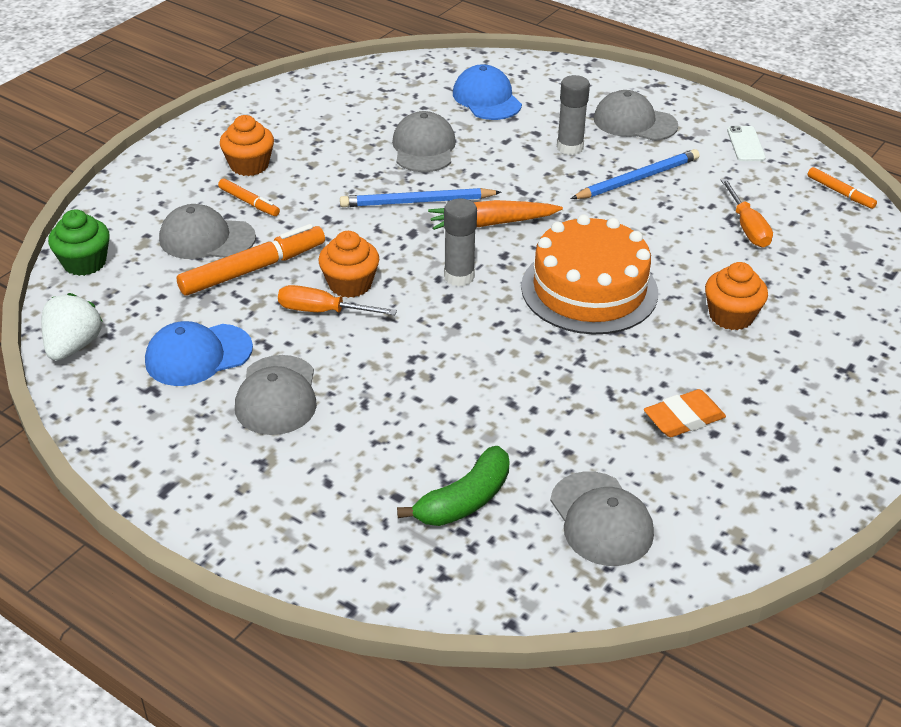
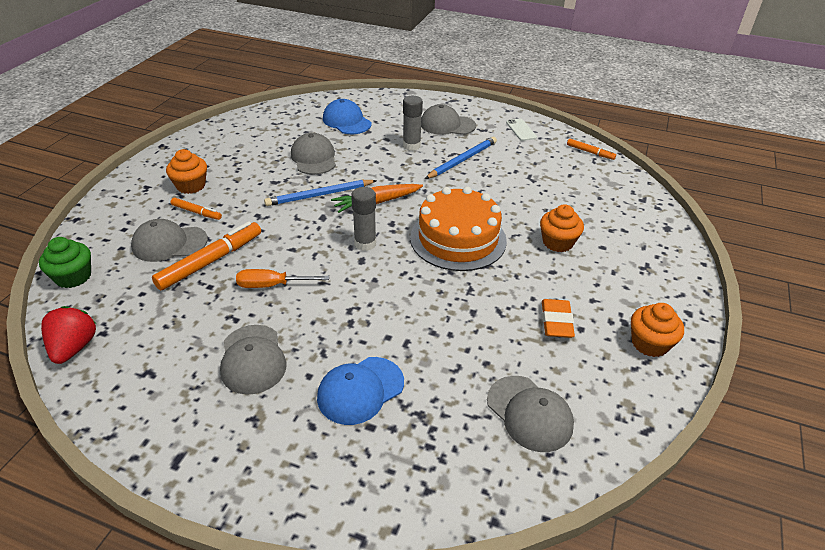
camera: 15 degrees left, 0 degrees up
(73, 346) = (74, 347): white strawberry -> red strawberry
(198, 355) = (181, 337): blue cap -> blue cap (360, 390)
(350, 284) = (287, 261): orange cupcake -> orange cupcake (649, 343)
(464, 500) = (423, 419): green banana -> none
(683, 418) = (556, 321): orange eraser -> orange eraser turned 45 degrees counterclockwise
(747, 227) = (543, 182): orange screwdriver -> none

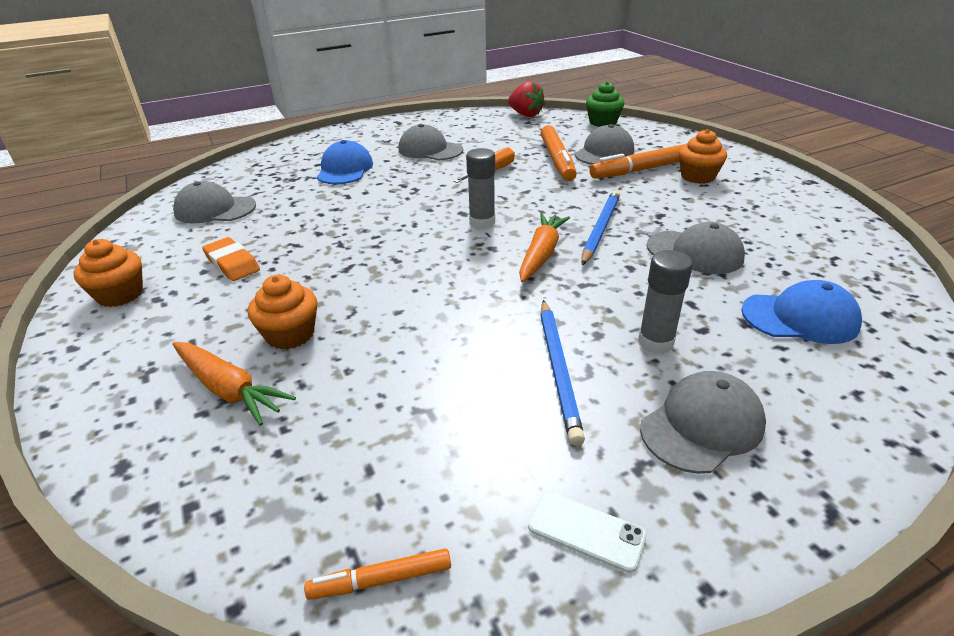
camera: 135 degrees right, 5 degrees down
(196, 212) = (642, 169): orange marker -> orange marker, size x1.86
(458, 239) = (408, 272): orange cake -> none
(606, 233) = (229, 389): none -> orange carrot

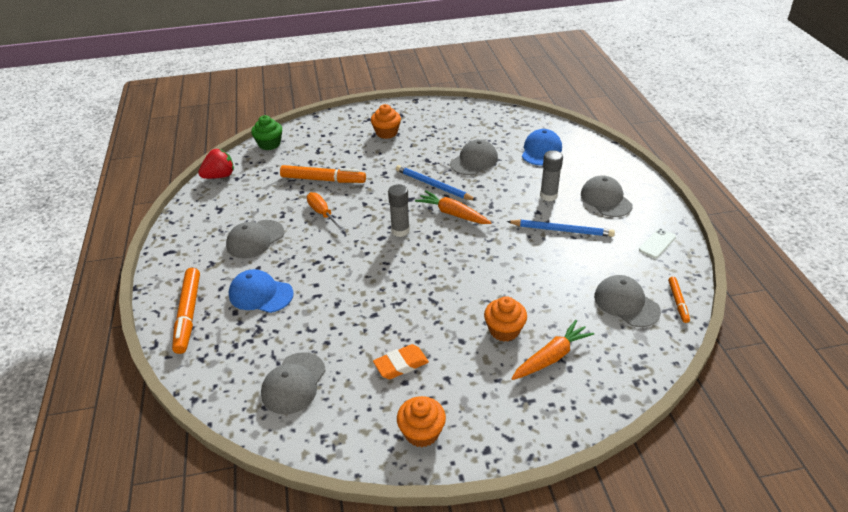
camera: 75 degrees left, 5 degrees up
(604, 152) = (325, 157): grey cap -> grey cap (626, 303)
(642, 169) = (363, 149): orange marker -> orange marker (188, 314)

